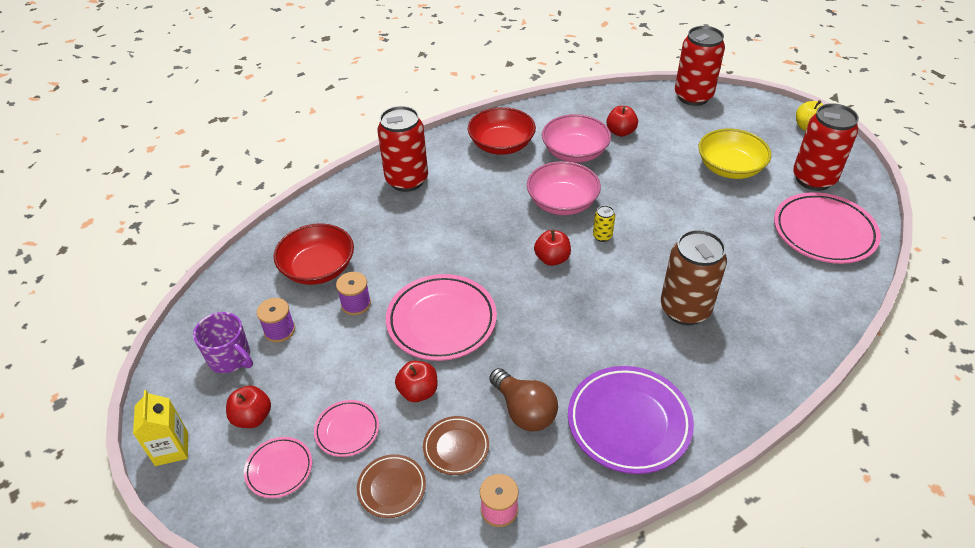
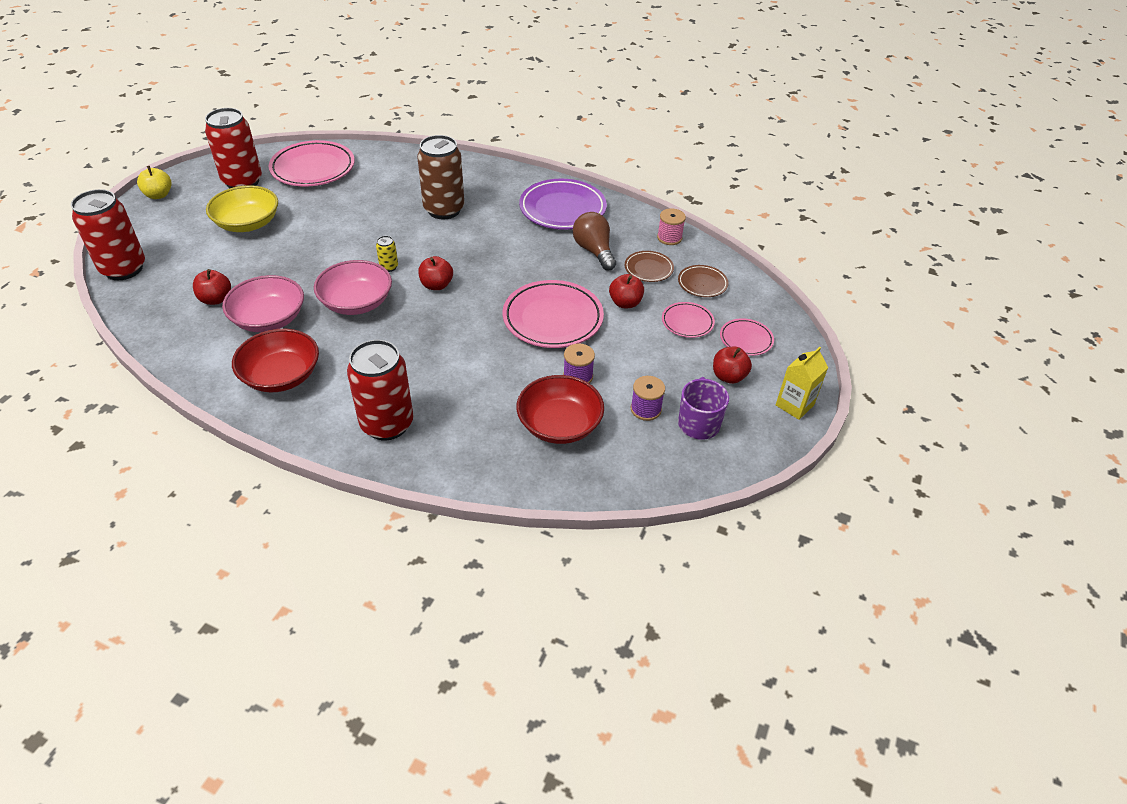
camera: 125 degrees left, 0 degrees up
(524, 411) = (594, 251): brown light bulb -> brown light bulb turned 45 degrees counterclockwise

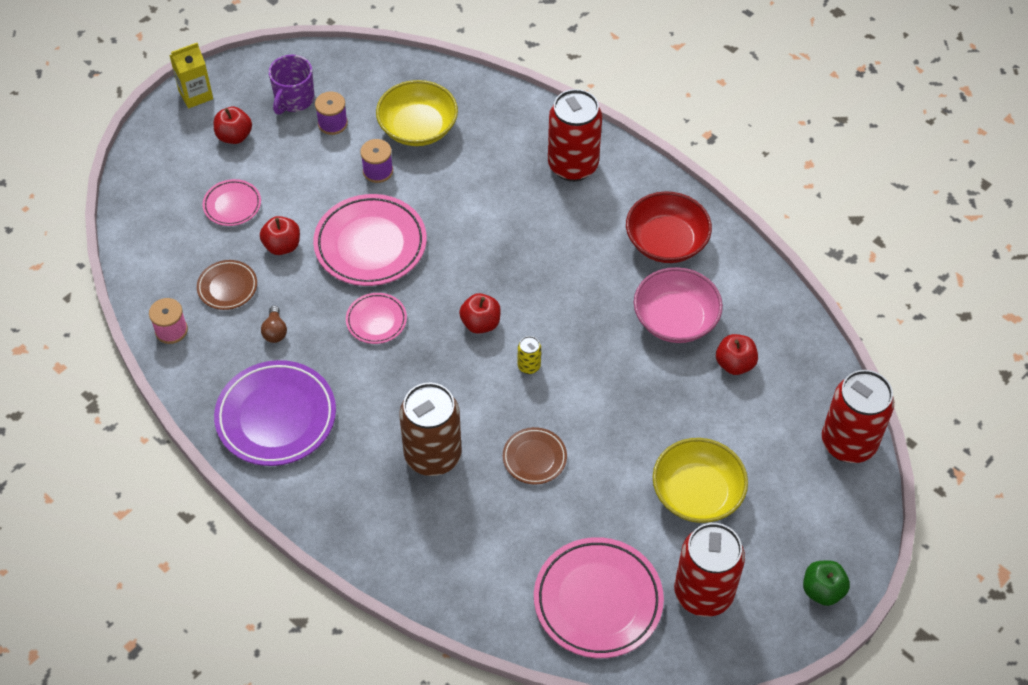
camera: 160 degrees left, 10 degrees up
(159, 195) = (822, 590): yellow apple -> green apple
(356, 302) = (576, 319): pink bowl -> none
(559, 424) = (418, 128): red bowl -> yellow bowl
(594, 251) = (275, 331): brown light bulb -> brown light bulb, size x0.55
(702, 284) = (181, 251): brown plate -> brown plate (534, 458)
(746, 339) = (187, 170): pink plate -> pink plate (376, 320)

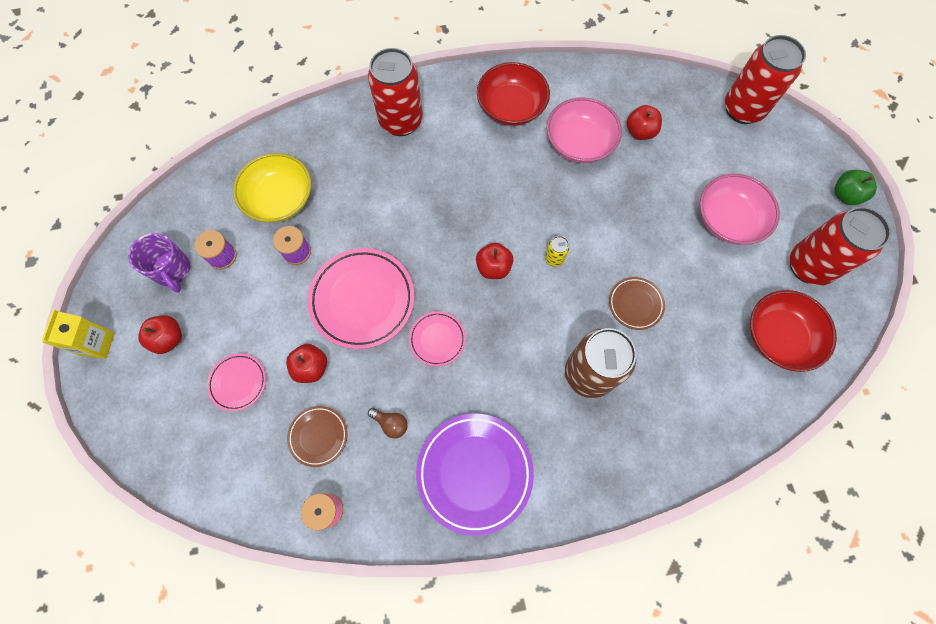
camera: 55 degrees left, 15 degrees up
(598, 601) = (779, 337): pink plate -> red bowl
(697, 493) = (728, 219): yellow bowl -> pink bowl

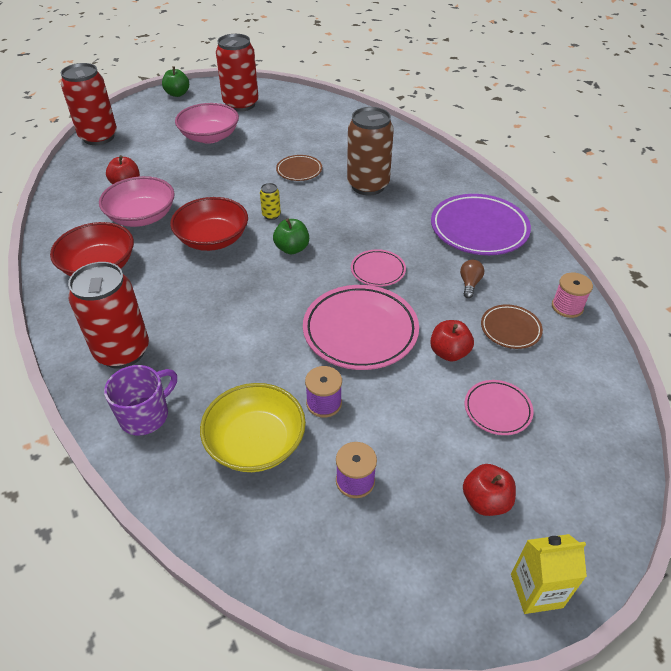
camera: 105 degrees left, 25 degrees down
(172, 270) = (395, 535): purple mug -> purple mug (146, 415)
(493, 267) = (292, 248): red apple -> green apple
(779, 337) = (301, 112): red bowl -> red bowl (212, 239)

